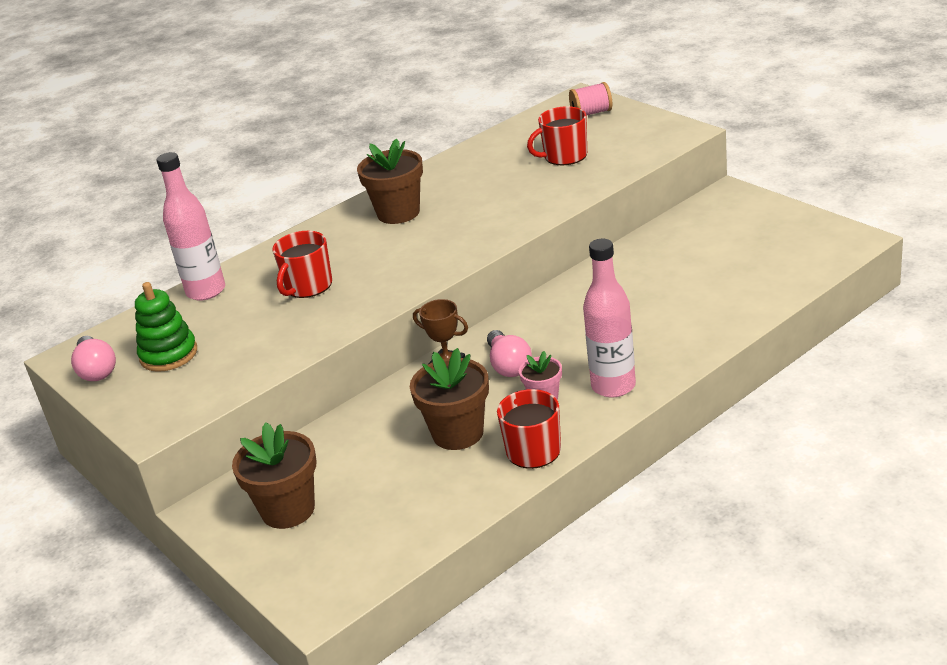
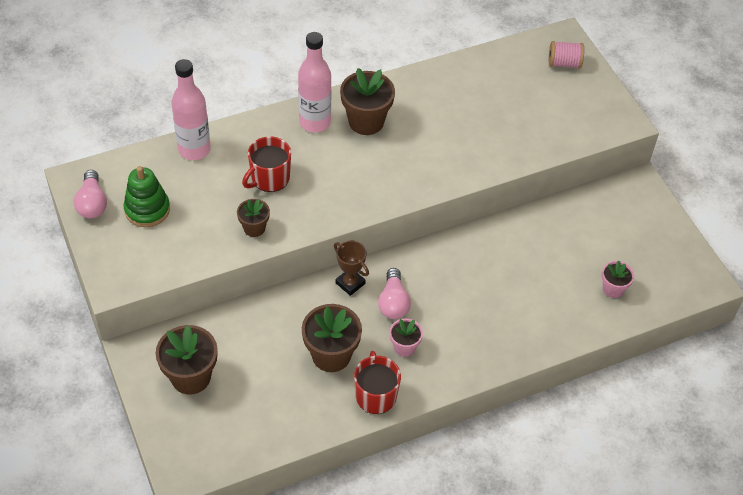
camera: 10 degrees right, 20 degrees up
(309, 330) = (254, 228): none -> brown flower pot
(564, 156) = (519, 109): red mug -> none
(613, 386) = (458, 357): pink bottle -> pink bottle (315, 122)
(755, 276) = (613, 289): none -> pink flower pot

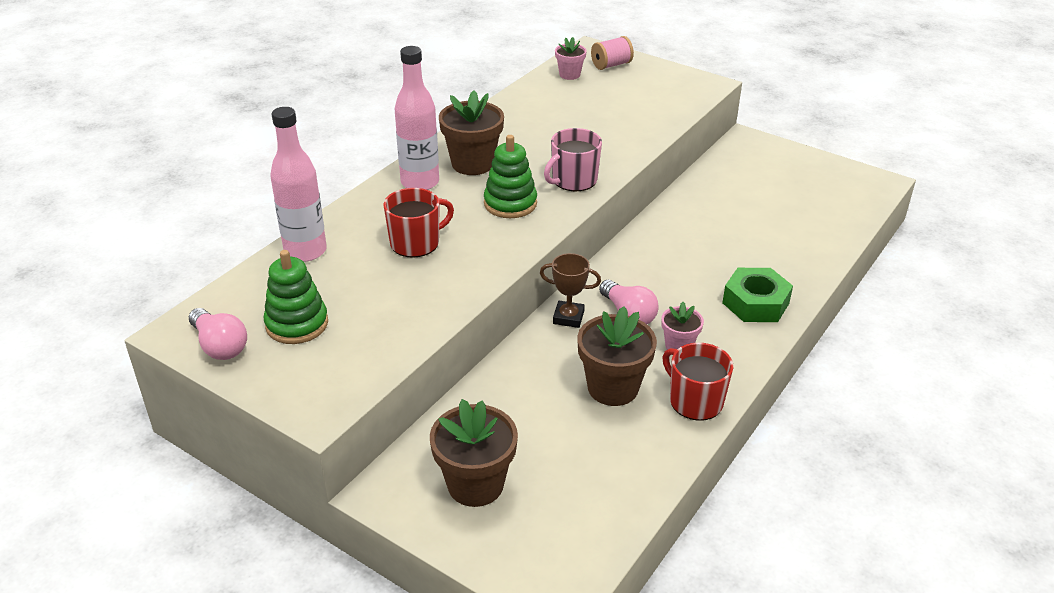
camera: 30 degrees left, 15 degrees down
(254, 228) = (441, 290): brown flower pot -> none
(269, 178) = (416, 243): red mug -> red mug turned 135 degrees counterclockwise
(361, 174) = (510, 203): none -> green stacking toy
(425, 174) = (573, 180): none -> pink mug
(493, 341) = (755, 303): none -> green nut
(613, 289) = (811, 218): pink flower pot -> pink flower pot (569, 75)

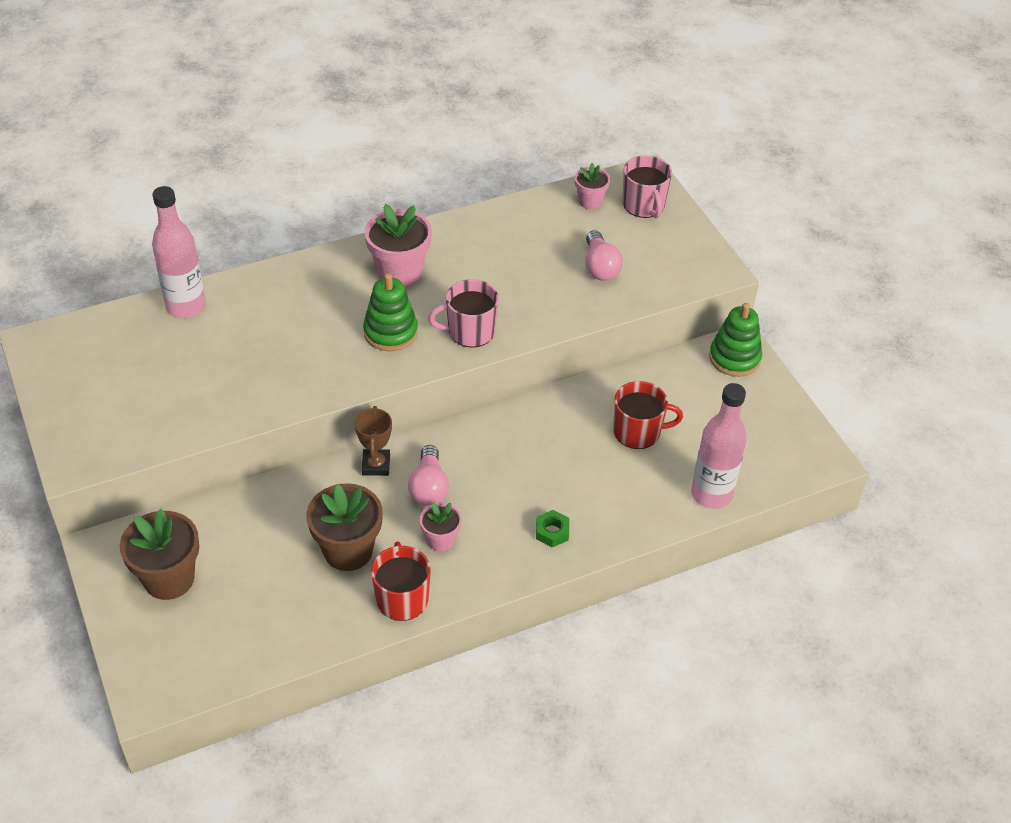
camera: 30 degrees right, 10 degrees up
(220, 346) = (54, 369): pink light bulb -> pink light bulb (600, 267)
(297, 324) = (122, 376): green stacking toy -> green stacking toy (734, 358)
(416, 243) = (277, 338): red mug -> red mug (638, 431)
(420, 182) = (336, 274): pink bottle -> pink bottle (711, 494)
(472, 164) = (399, 272): brown flower pot -> pink flower pot
(568, 317) = (376, 465): brown trophy -> brown trophy turned 45 degrees clockwise
(611, 65) = (644, 205): pink spool -> pink mug
(755, 303) = (552, 532): green nut -> green nut, size x0.53

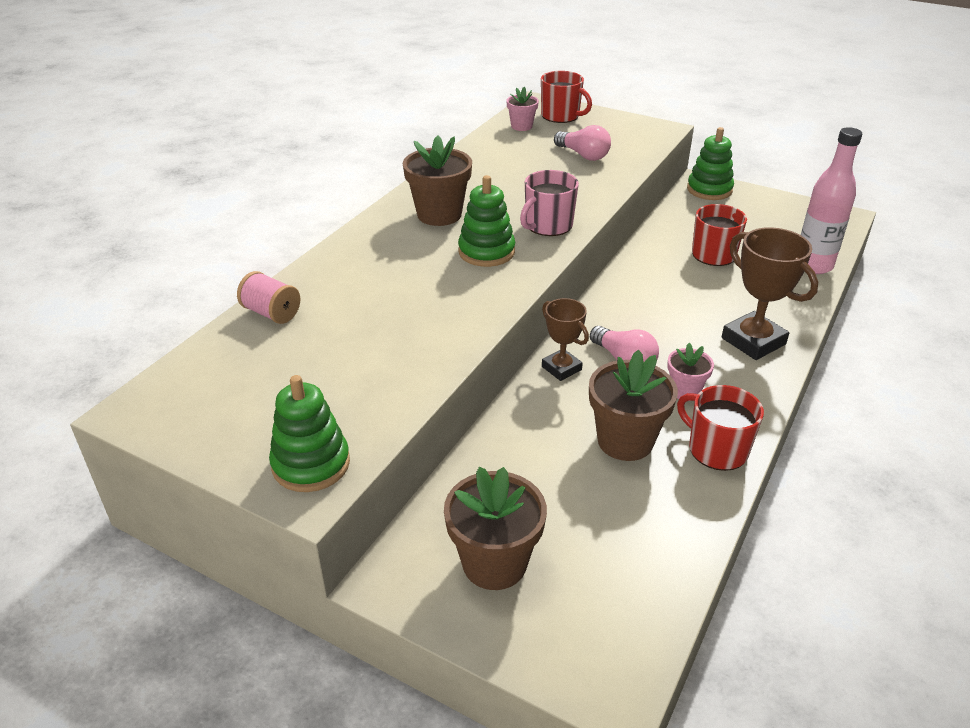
camera: 35 degrees left, 10 degrees down
(93, 444) = (311, 464): none -> green stacking toy
(186, 306) = (271, 313): pink bottle -> pink spool
(399, 272) = (439, 214): pink flower pot -> brown flower pot
(552, 532) = (753, 341): green nut -> brown trophy
(644, 205) = (561, 116): pink mug -> red mug

